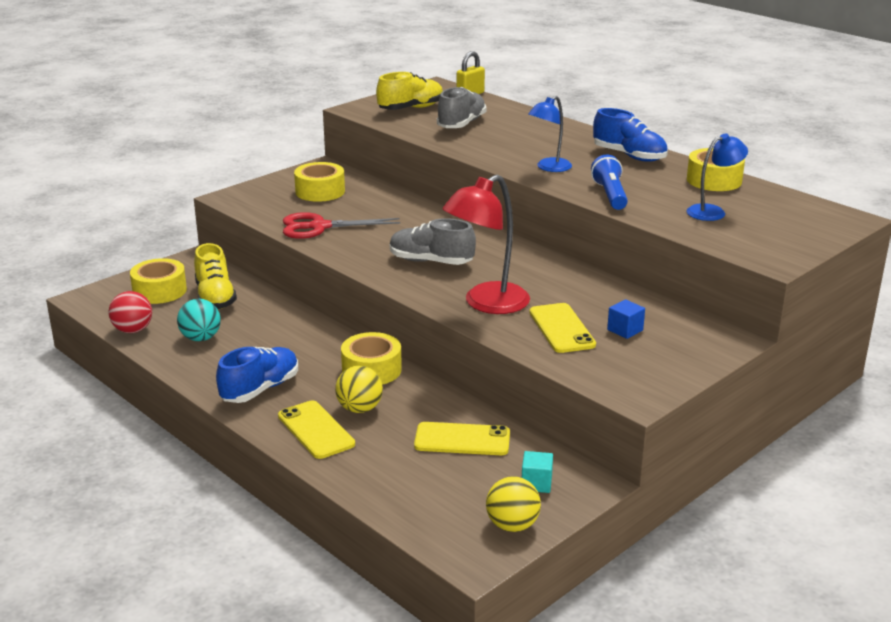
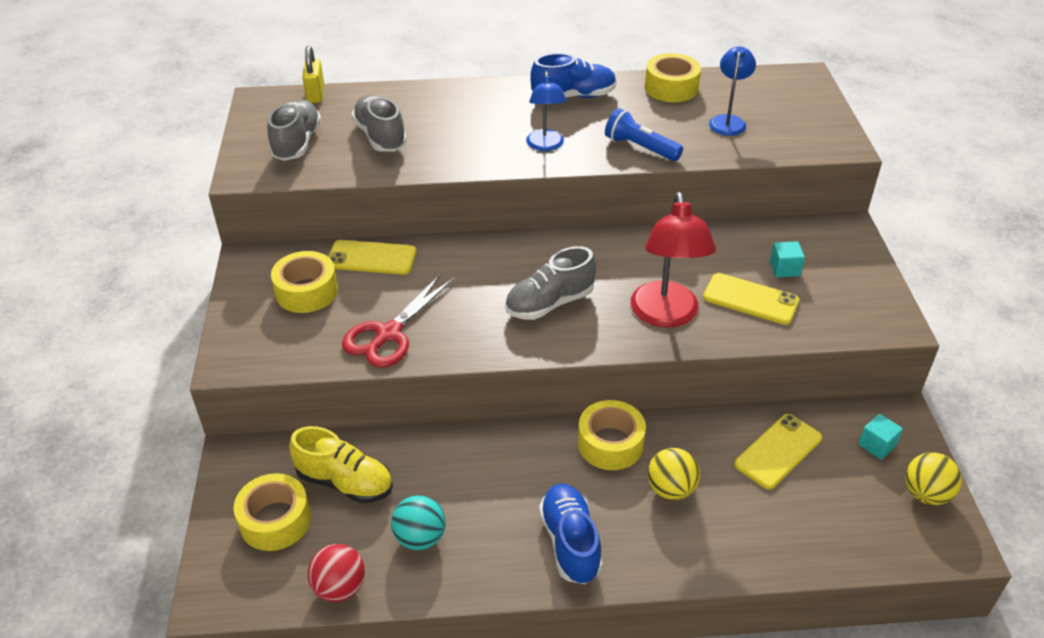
camera: 50 degrees left, 15 degrees up
(316, 430) = (681, 540): yellow phone -> yellow phone (371, 258)
(411, 108) = (297, 143): yellow shoe -> grey shoe
(625, 330) = (784, 269): blue cube -> turquoise cube

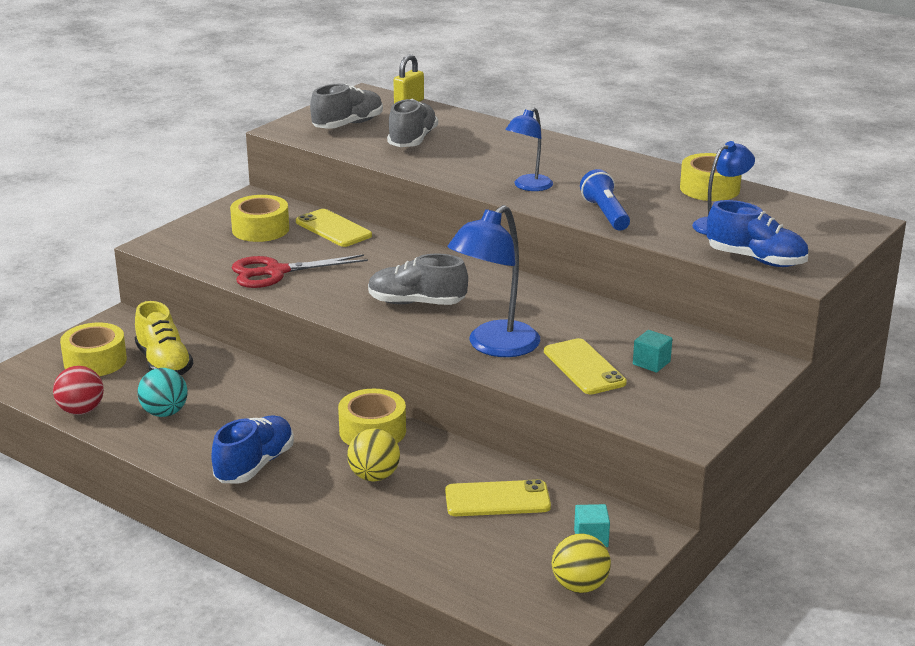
camera: 40 degrees right, 15 degrees down
(574, 96) = (611, 166): blue shoe -> blue shoe (756, 259)
(666, 315) = (494, 346): red lamp -> blue lamp

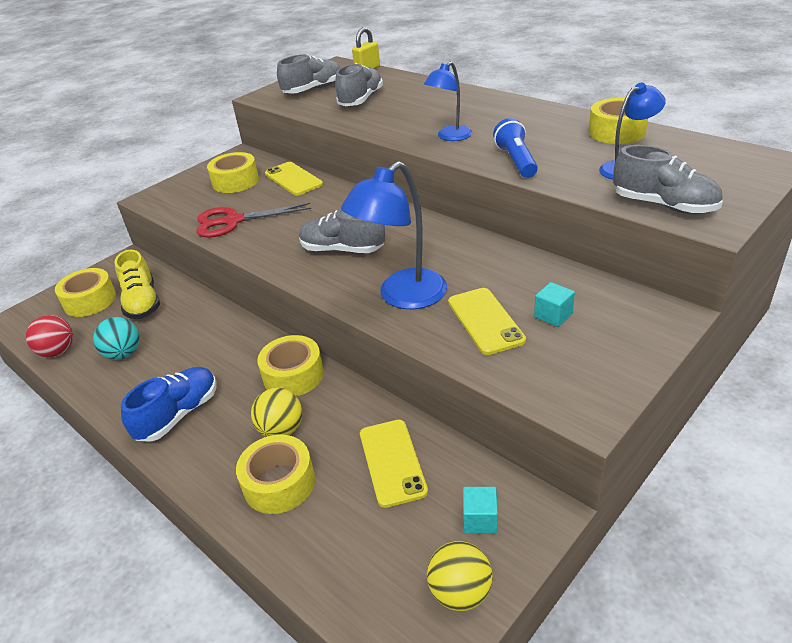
camera: 10 degrees right, 10 degrees up
(385, 517) = (279, 483): none -> yellow tape
(497, 499) = (392, 462): yellow phone -> yellow phone turned 75 degrees clockwise
(756, 259) = (664, 205): blue shoe -> grey shoe

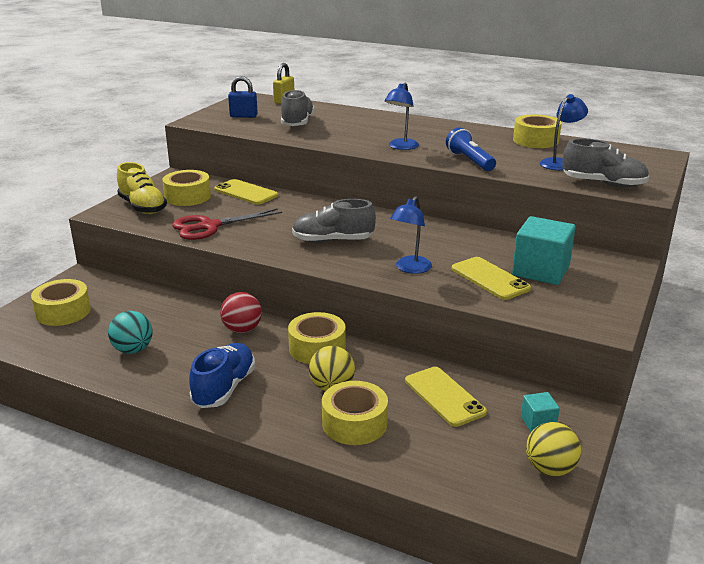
camera: 20 degrees left, 10 degrees down
(58, 352) = (57, 355): red ball -> red ball (242, 329)
(142, 302) = (124, 308): yellow shoe -> yellow shoe (142, 207)
(313, 90) = (243, 116): grey shoe -> blue padlock
(402, 297) = (410, 269): blue lamp -> blue lamp, size x0.61
(553, 315) = (541, 271): turquoise cube -> turquoise cube, size x2.04

